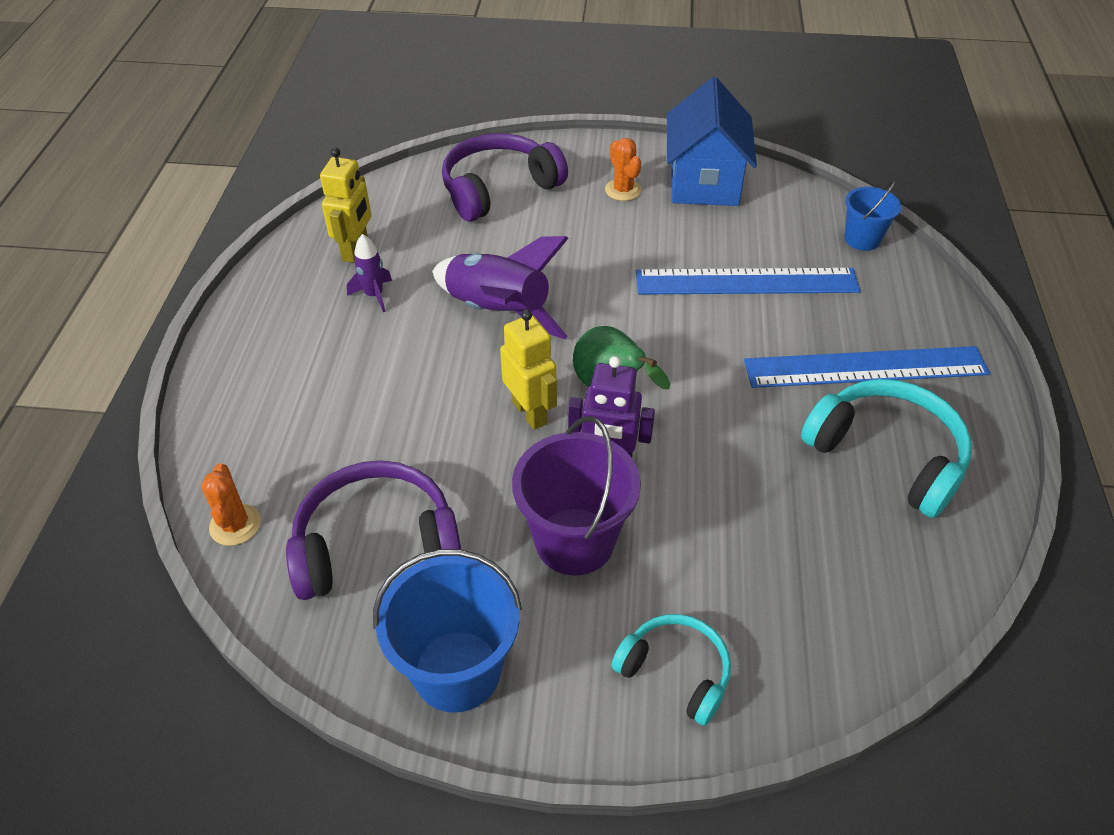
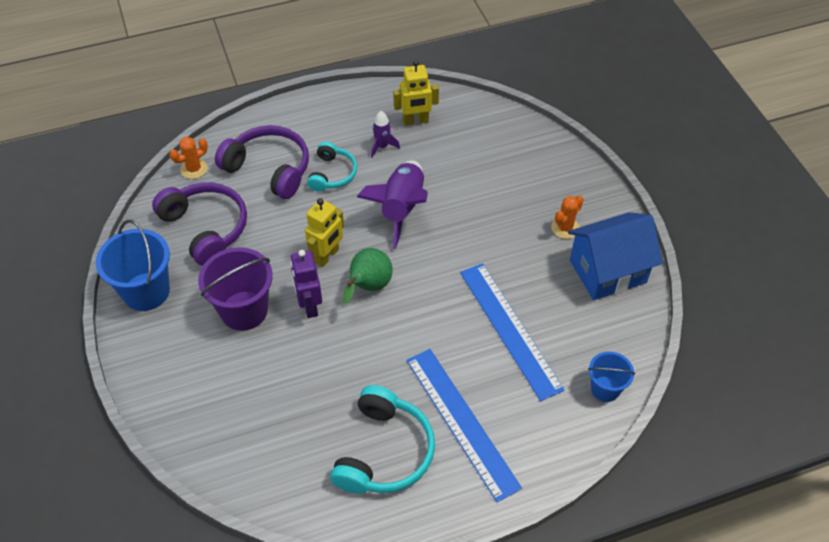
camera: 65 degrees right, 5 degrees up
(499, 189) = (520, 162): purple headphones -> purple headphones (269, 169)
(675, 672) = (179, 384): turquoise headphones -> turquoise headphones (332, 174)

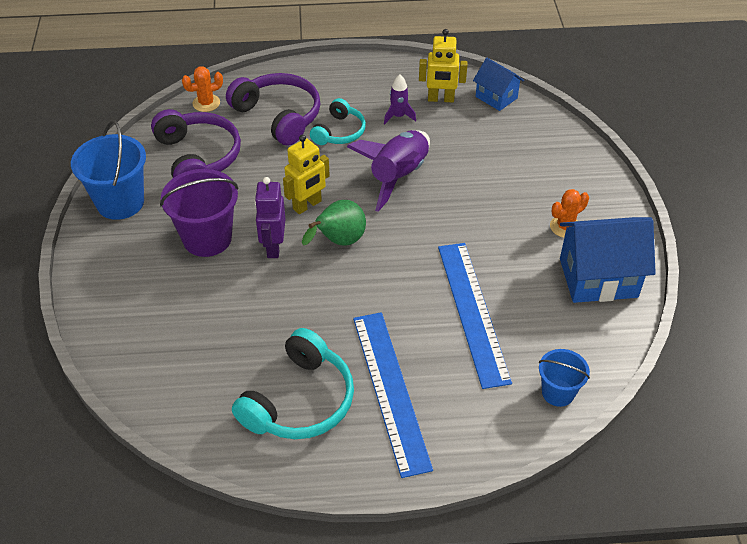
camera: 15 degrees right, 5 degrees down
(465, 109) = (496, 97): none -> blue house

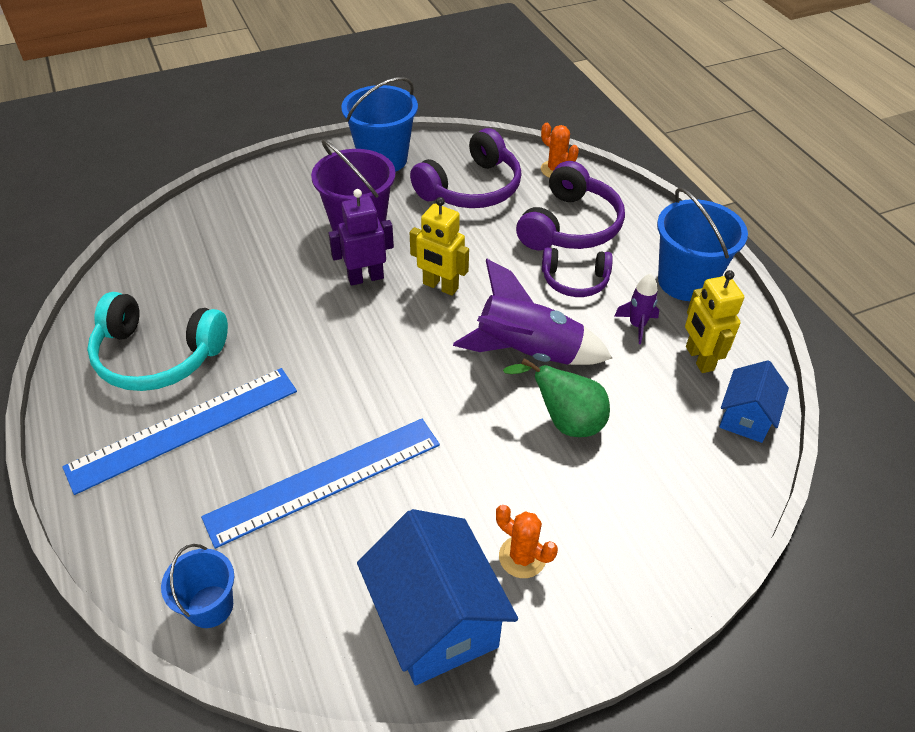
camera: 70 degrees right, 0 degrees up
(338, 242) = (394, 327): green pear -> green pear (565, 421)
(339, 132) = (575, 280): turquoise headphones -> purple headphones
(368, 80) = (685, 281): none -> blue bucket

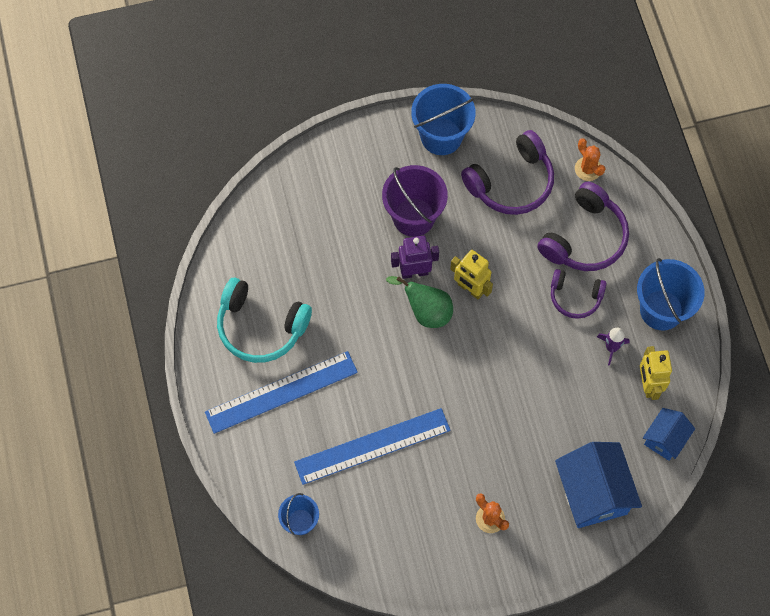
camera: 10 degrees right, 20 degrees up
(436, 620) = (431, 551): blue house -> blue house (593, 493)
(528, 352) = (525, 361): purple rocket -> none
(565, 421) = (538, 424): green pear -> green pear (426, 311)

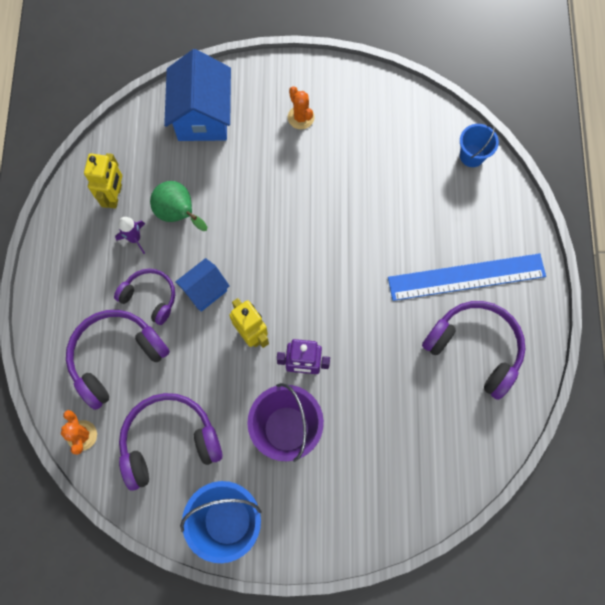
camera: 165 degrees left, 5 degrees up
(261, 327) = (475, 348): turquoise headphones -> purple headphones
(372, 446) = (390, 205): blue ruler -> none
(426, 311) = (303, 321): green pear -> green pear (179, 214)
(661, 310) = (71, 263): blue bucket -> none
(665, 439) = (120, 144): blue house -> blue house (205, 290)

